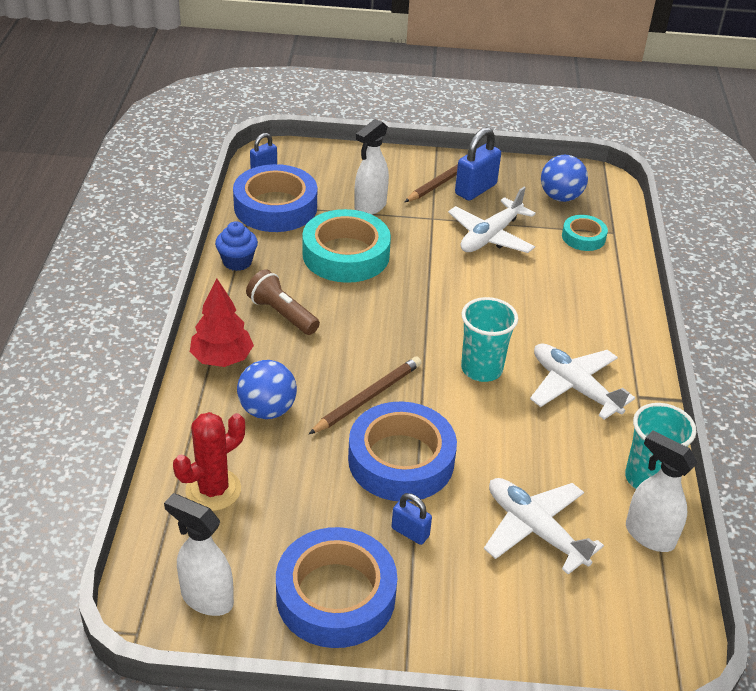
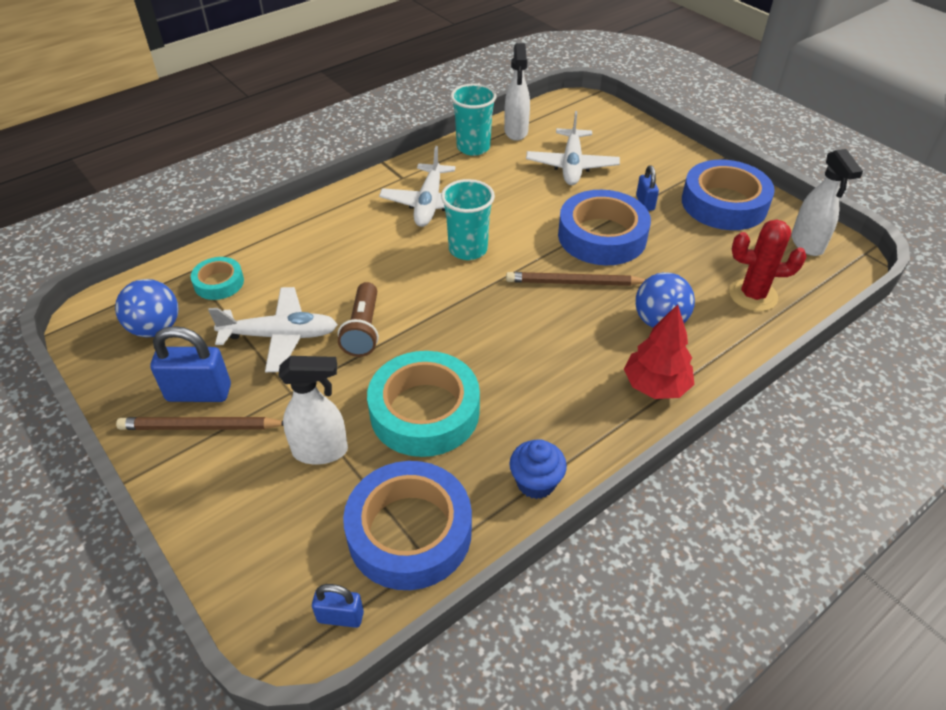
camera: 130 degrees left, 5 degrees up
(282, 314) = (558, 391): brown flashlight -> brown flashlight (363, 330)

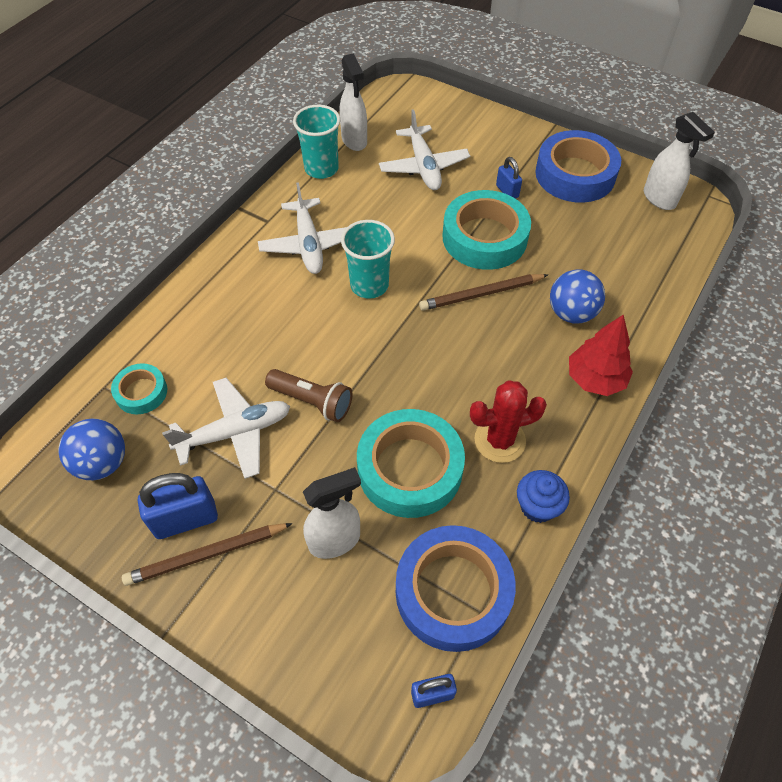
camera: 20 degrees left, 10 degrees up
(363, 330) = (312, 401): brown flashlight -> brown flashlight turned 45 degrees counterclockwise
(602, 236) = (484, 237): blue tape -> turquoise tape
(753, 295) = (636, 264): red cactus -> red cactus (500, 440)

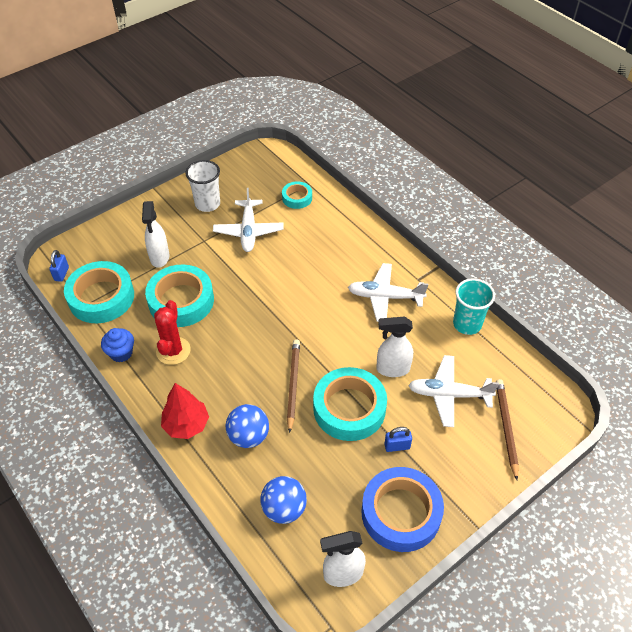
camera: 110 degrees right, 5 degrees down
(102, 463) = (259, 178): blue ball -> blue ball (284, 509)
(185, 519) = (207, 204): blue padlock -> white cup
(207, 555) = (183, 208): brown pencil -> brown pencil (506, 428)
(312, 401) = (251, 268): brown flashlight -> none
(354, 141) = (497, 355): white spray bottle -> white spray bottle (392, 369)
(369, 285) = (331, 321): turquoise cup -> none
(453, 592) = (101, 297): blue tape -> turquoise tape

